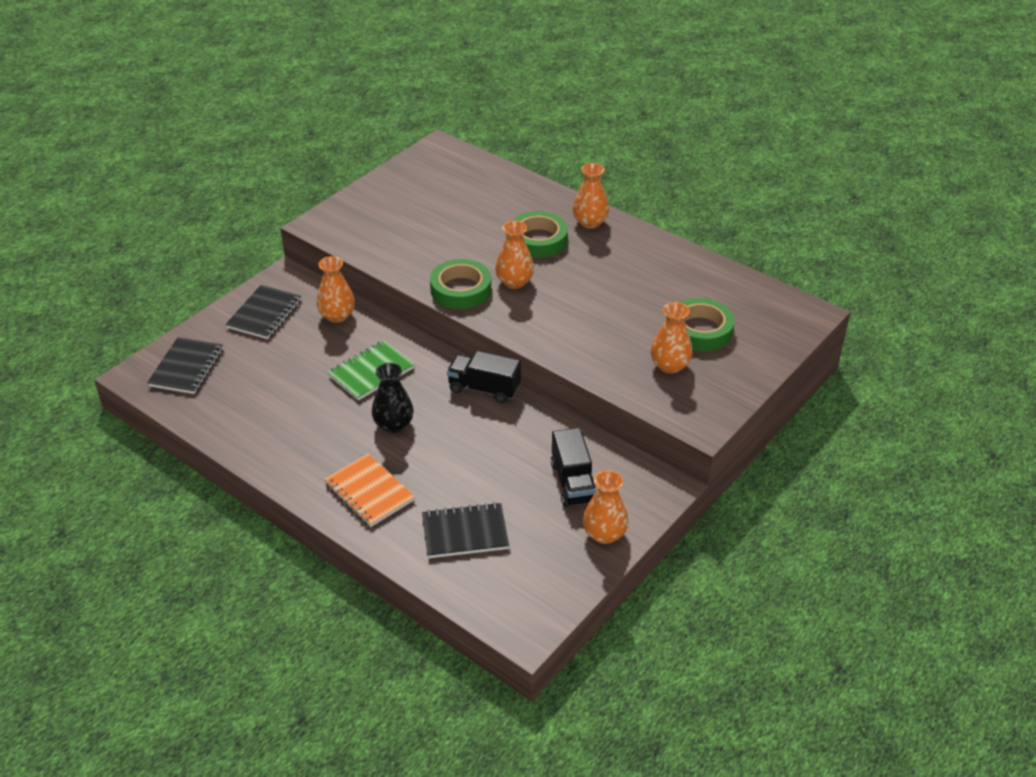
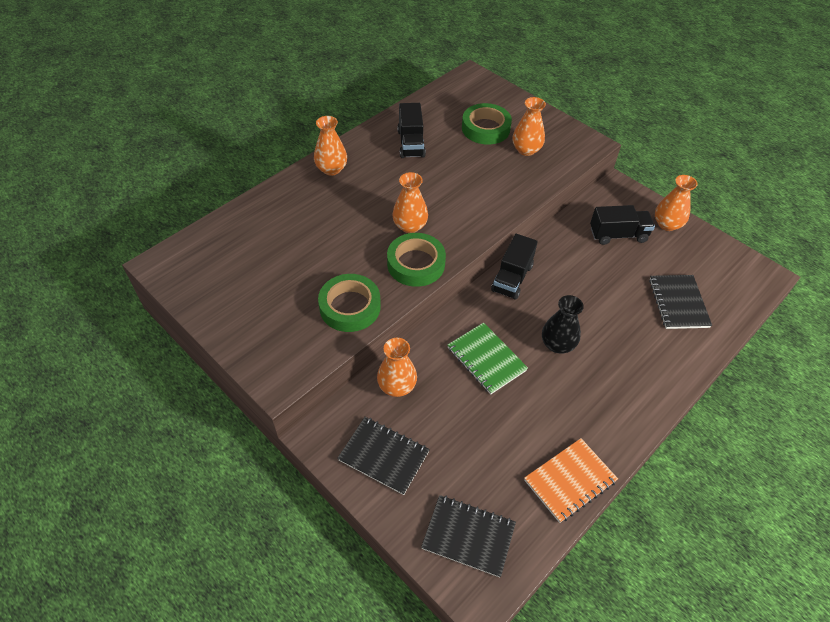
camera: 85 degrees left, 10 degrees up
(369, 492) = (642, 365): orange notebook -> orange notebook (570, 481)
(538, 240) = (350, 204): green tape -> green tape (350, 307)
(651, 273) = (411, 143): none -> black truck

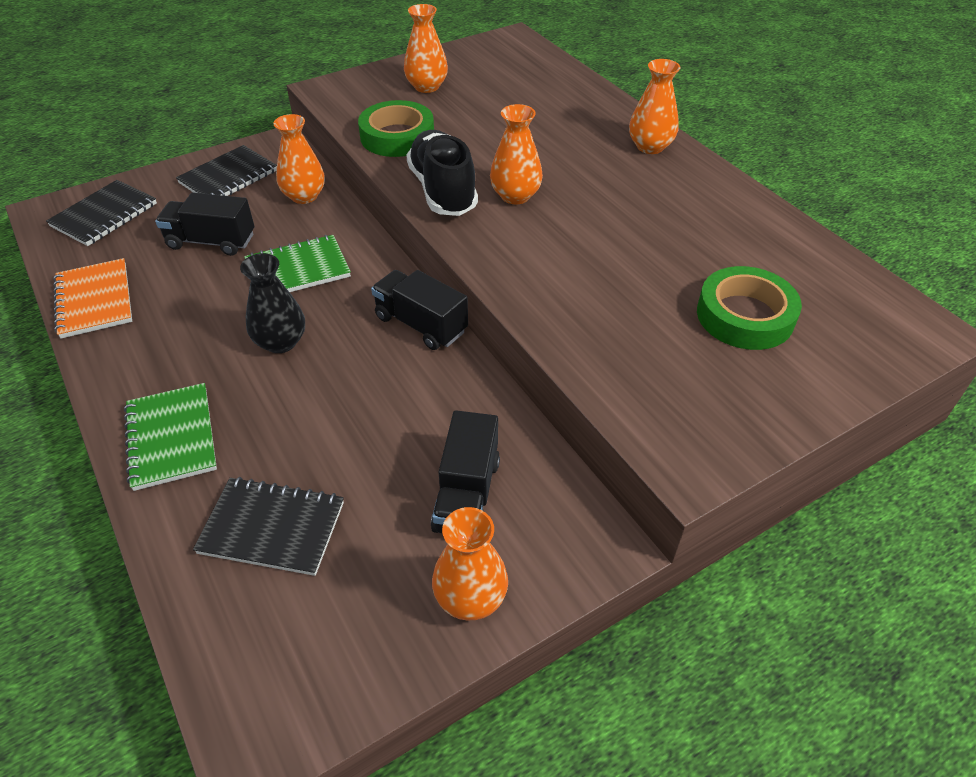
camera: 105 degrees right, 5 degrees down
(411, 143) = (704, 223): black truck -> black truck (211, 241)
(416, 264) = (443, 191): green tape -> black shoe
(526, 150) = (676, 356): orange vase -> orange vase (427, 87)
(654, 371) = (171, 438): none -> green notebook

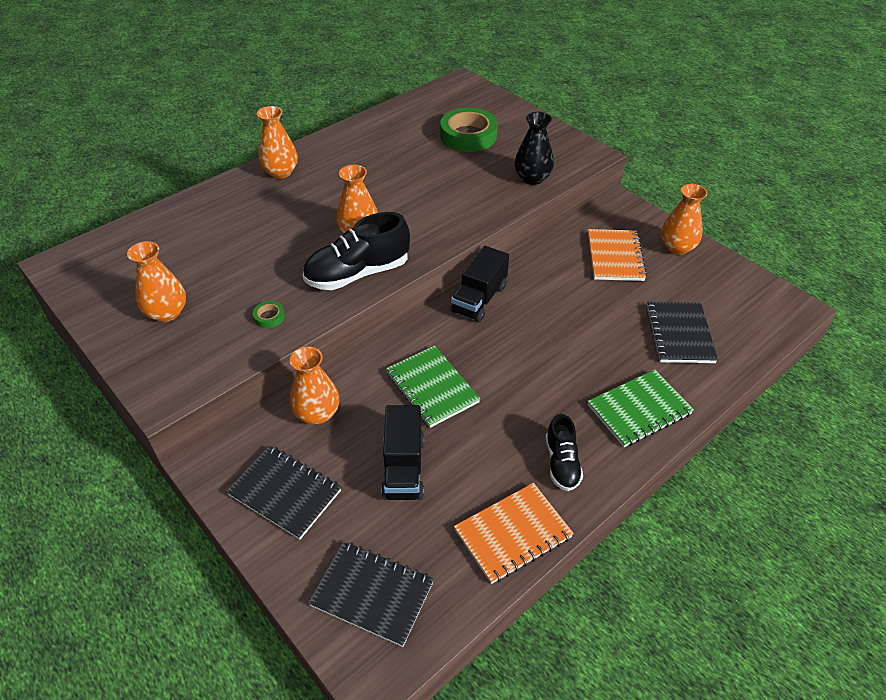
camera: 100 degrees left, 0 degrees up
(145, 350) = (562, 463): none -> black shoe
(281, 342) = (522, 374): black vase -> black vase (532, 178)
(397, 136) = (269, 317): green tape -> green tape, size x0.41
(467, 494) = (615, 257): black truck -> orange notebook

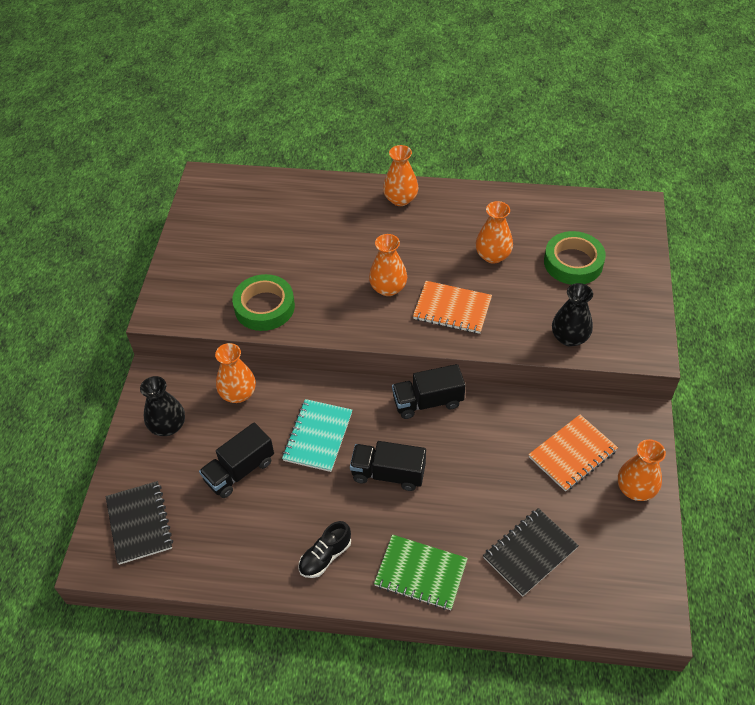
camera: 50 degrees right, 5 degrees up
(167, 313) = (218, 258): orange vase -> orange vase (492, 256)
(269, 317) = (264, 307): green tape -> green tape, size x2.41
(285, 492) = (168, 426): black notebook -> black vase
(358, 273) = (349, 318): black shoe -> none
(432, 388) = (318, 436): green notebook -> turquoise notebook
(513, 534) = (243, 567): orange notebook -> orange notebook (452, 309)
(521, 367) = (388, 474): none -> black truck

